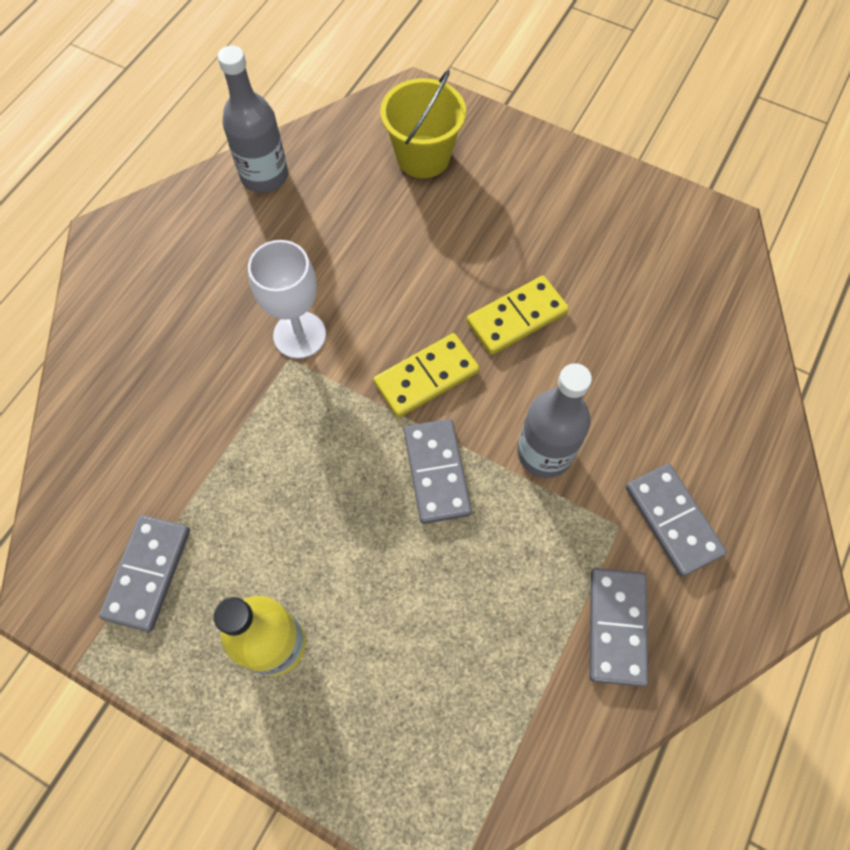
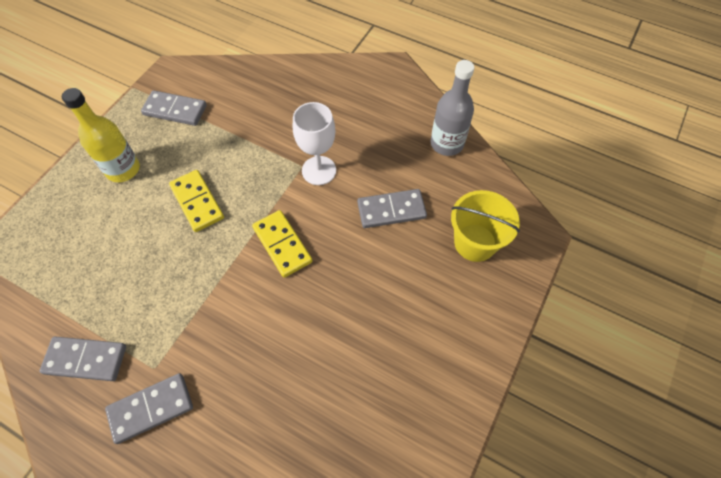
camera: 90 degrees right, 5 degrees down
(437, 472) = (212, 251): grey domino -> grey domino (391, 210)
(516, 317) = (328, 306): yellow domino -> yellow domino (197, 202)
(544, 452) = (217, 320): grey bottle -> none

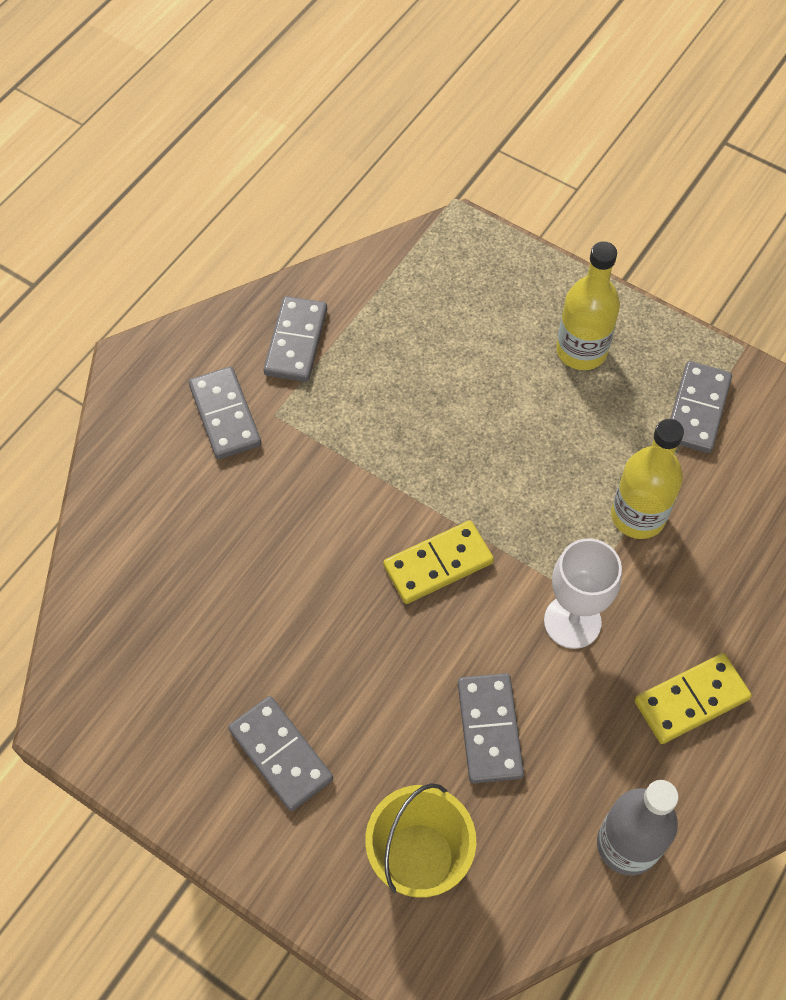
camera: 95 degrees right, 0 degrees up
(197, 202) = (519, 450): yellow domino -> yellow domino (691, 700)
(248, 139) = (638, 516): none -> yellow bottle
(425, 330) = (280, 754): none -> grey domino

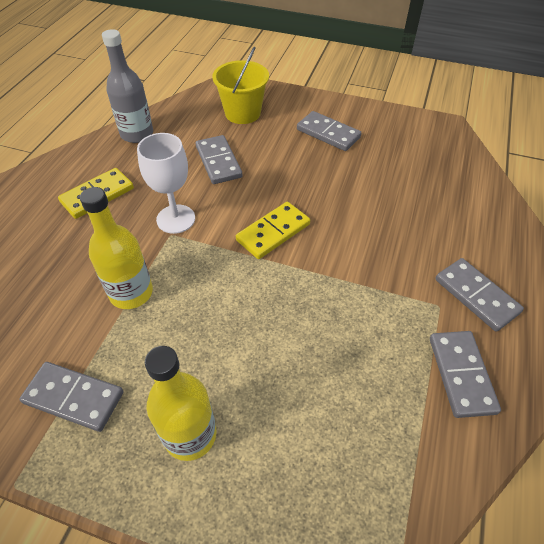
camera: 165 degrees right, 10 degrees down
(697, 409) = (74, 397): grey domino -> grey domino turned 75 degrees counterclockwise

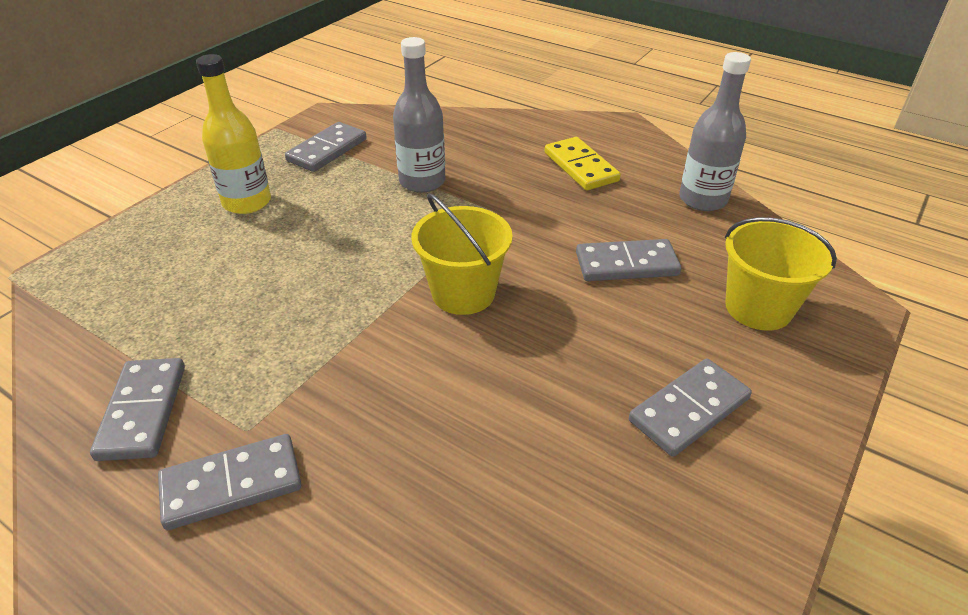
camera: 105 degrees right, 10 degrees down
(131, 293) = (422, 181): yellow bottle -> grey bottle
(176, 219) = (520, 217): white goblet -> none
(273, 232) = (463, 293): yellow domino -> yellow bucket
(461, 374) = (142, 411): grey domino -> grey domino turned 75 degrees clockwise

